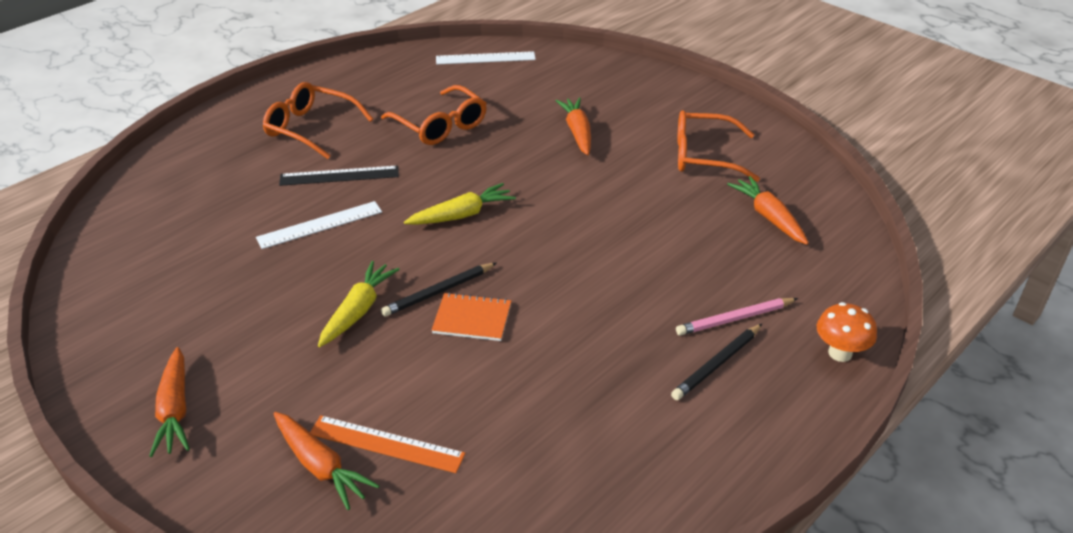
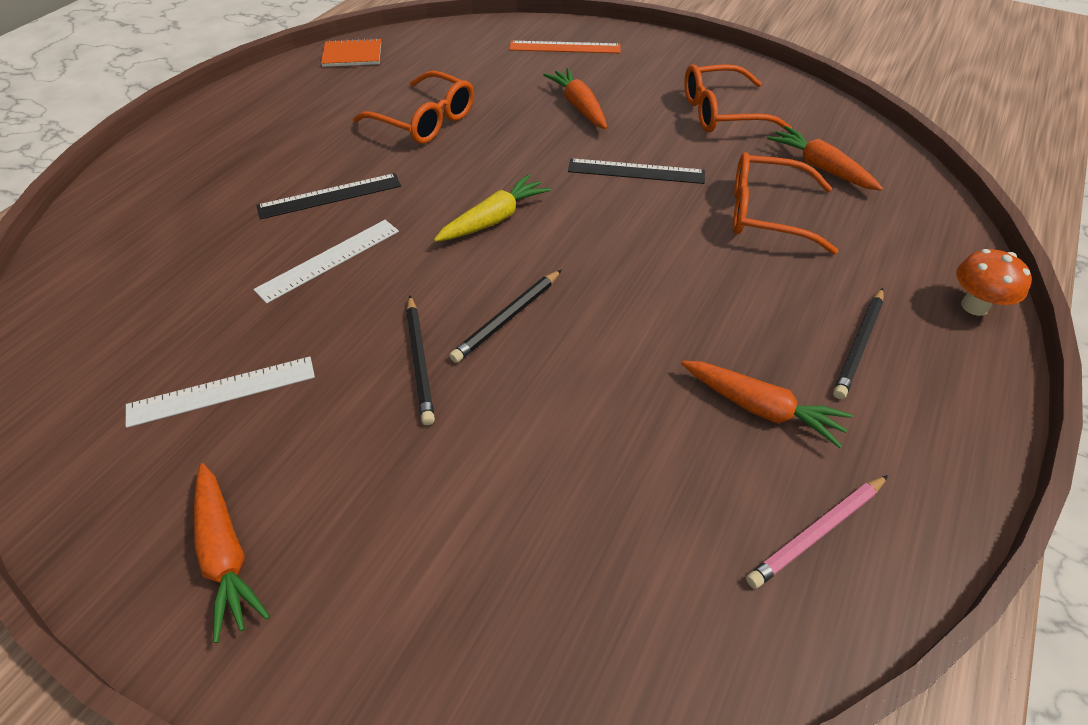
camera: 15 degrees left, 10 degrees up
(311, 128) = (273, 145): orange glasses -> orange glasses (767, 214)
(320, 466) = (457, 591): orange carrot -> orange carrot (761, 408)
(358, 311) = (420, 361): yellow carrot -> black pencil
(386, 444) = (529, 538): orange ruler -> orange ruler (565, 47)
(472, 319) = (562, 344): orange notebook -> orange notebook (352, 55)
(485, 58) = (443, 41): white ruler -> white ruler (222, 391)
(600, 195) = (636, 171): none -> black ruler
(734, 319) = (848, 288): pink pencil -> pink pencil (817, 533)

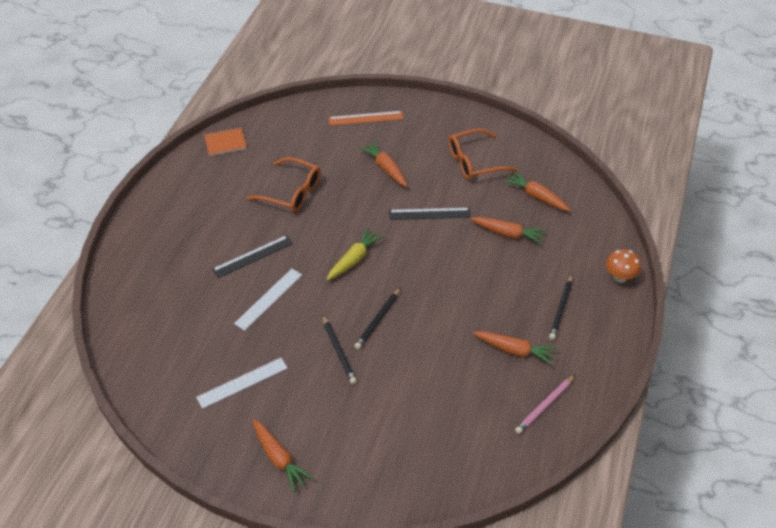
camera: 10 degrees left, 0 degrees up
(767, 214) = (508, 233): orange glasses -> orange carrot

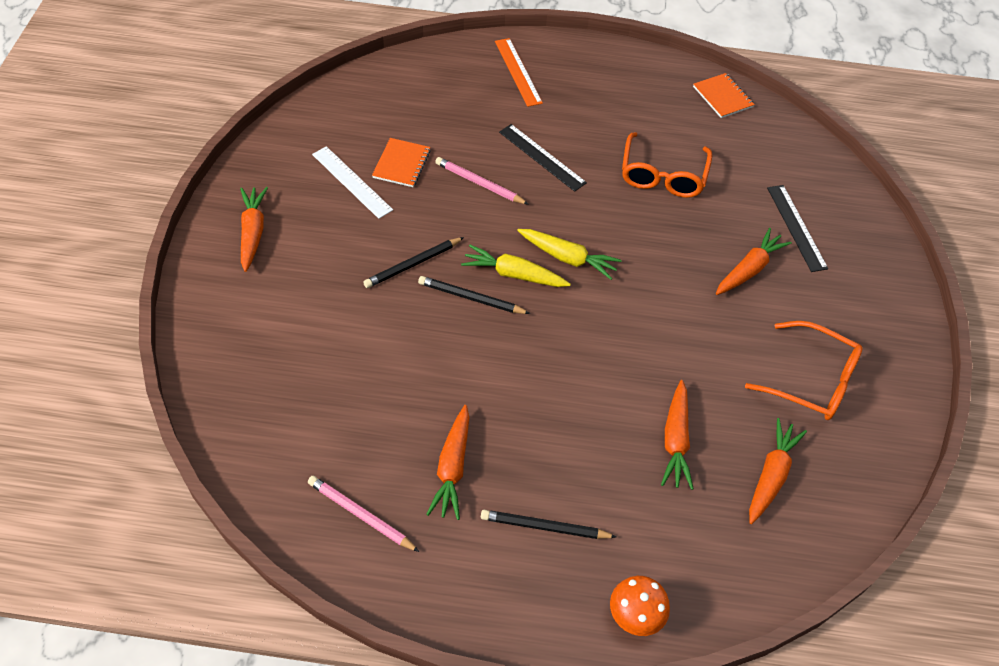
camera: 75 degrees right, 5 degrees up
(232, 346) = (401, 164): none -> orange notebook
(268, 299) = (479, 183): white ruler -> pink pencil
(279, 458) = (253, 232): orange carrot -> orange carrot turned 135 degrees clockwise
(362, 292) = (514, 274): none -> yellow carrot
(366, 118) = (840, 232): orange ruler -> orange ruler (517, 72)
(429, 214) = (679, 333): black ruler -> black ruler (796, 227)
(474, 161) = (811, 380): orange glasses -> orange glasses turned 150 degrees clockwise

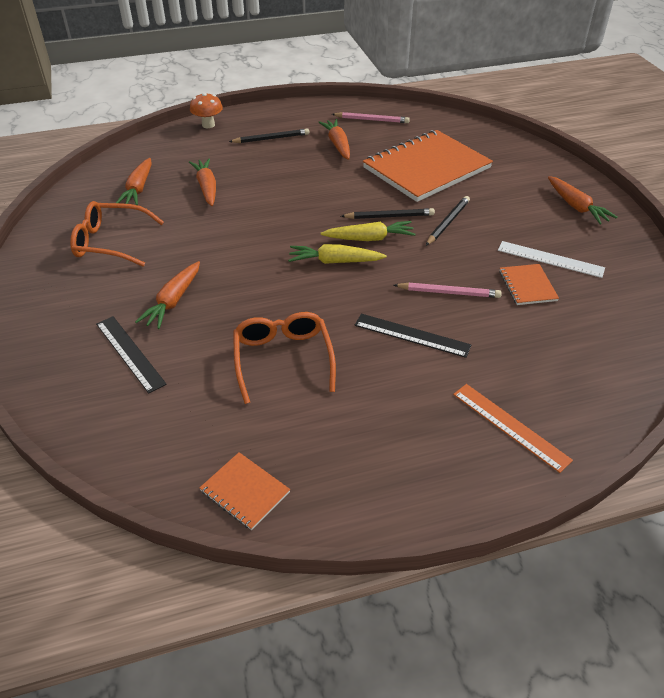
camera: 160 degrees right, 10 degrees down
(365, 364) = (426, 168): none -> orange notebook

